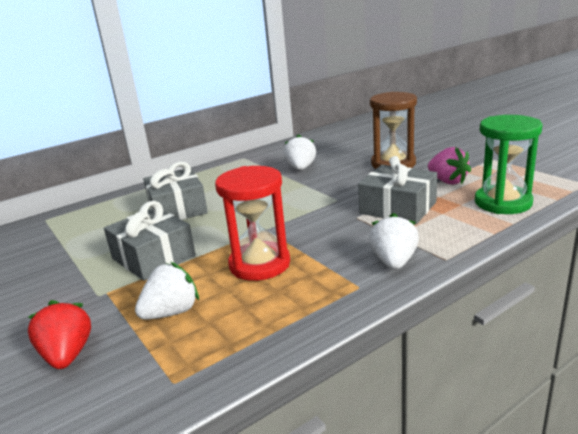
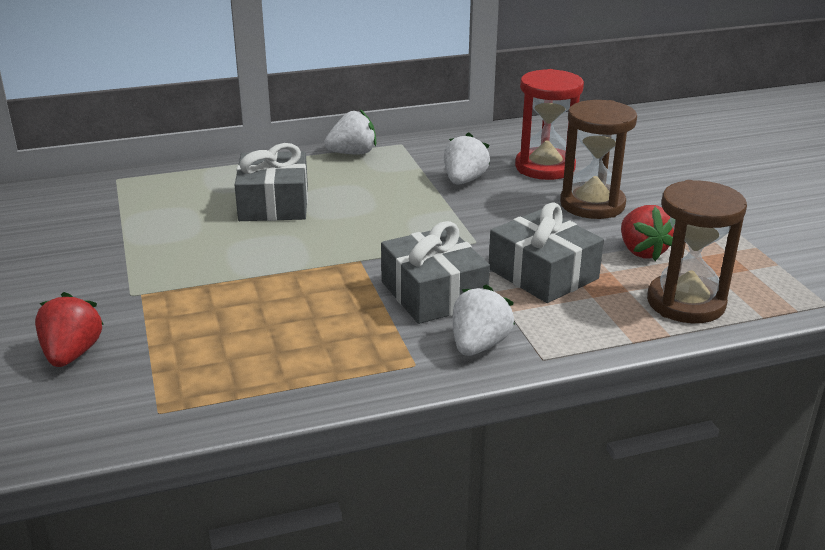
camera: 15 degrees right, 5 degrees up
(153, 257) = (211, 264): grey gift -> grey gift (433, 293)
(171, 312) = (195, 337): white strawberry -> white strawberry (352, 153)
(259, 264) = (323, 305): red hourglass -> red hourglass (545, 167)
(447, 181) = (642, 251): pink strawberry -> red strawberry
(503, 203) = (685, 303): green hourglass -> brown hourglass

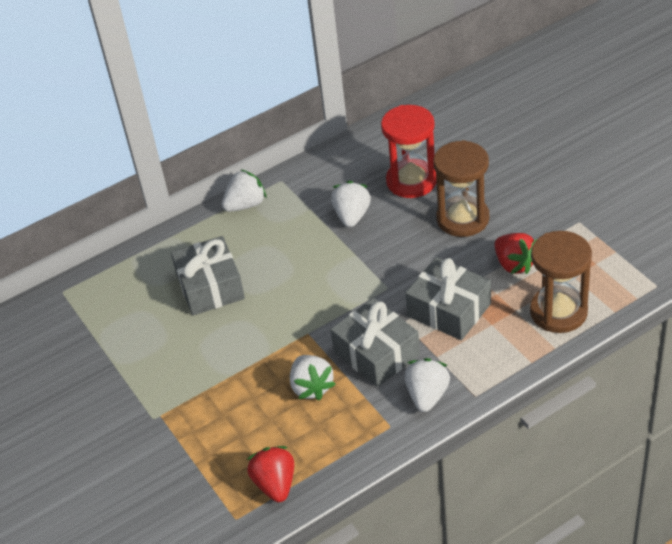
camera: 10 degrees left, 15 degrees up
(72, 354) = (145, 487): red strawberry -> red strawberry (275, 484)
(336, 307) = (311, 387): none -> white strawberry

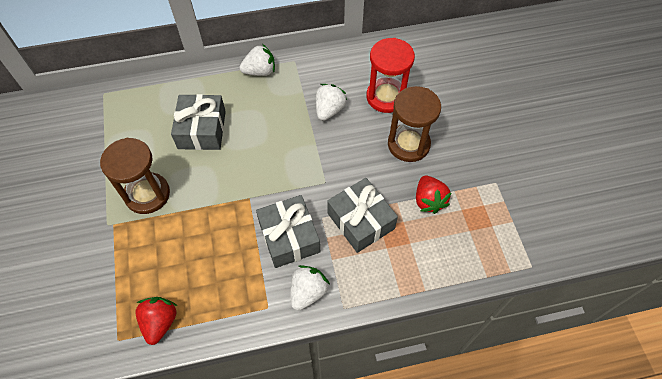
camera: 15 degrees right, 15 degrees up
(311, 387) = (228, 247): white strawberry -> none
(558, 312) = (443, 258): brown hourglass -> brown hourglass (147, 194)

